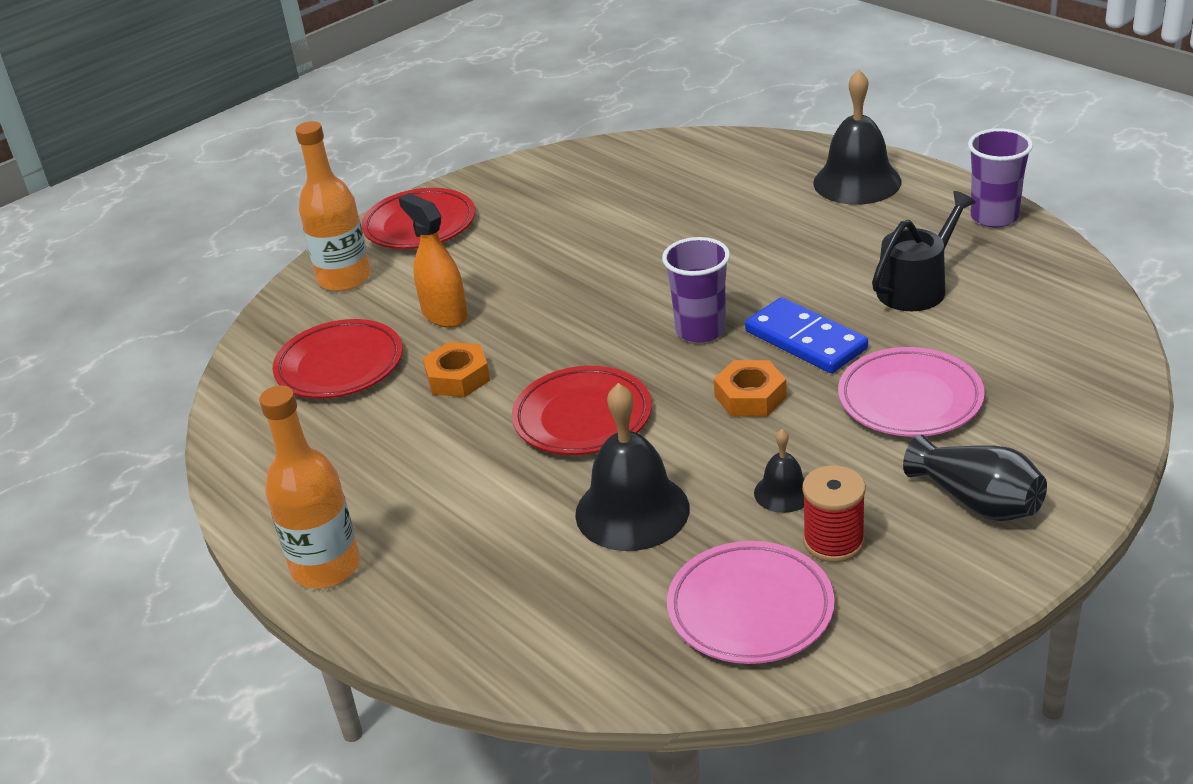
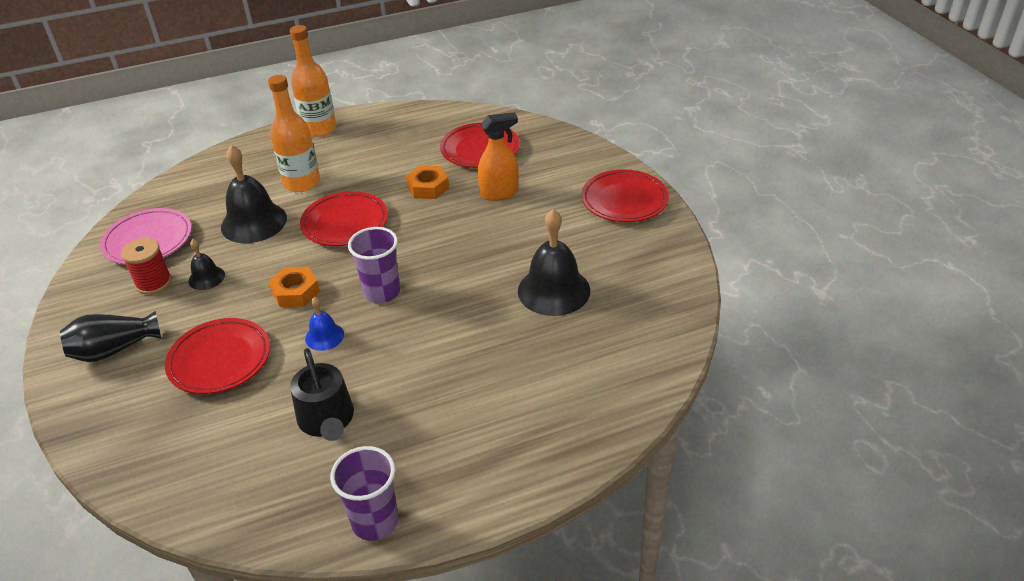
camera: 110 degrees right, 5 degrees up
(344, 278) = (577, 162): orange bottle -> orange bottle (302, 183)
(806, 340) = (324, 336): blue domino -> blue bell
(857, 182) = (508, 454): black bell -> black bell (554, 290)
(910, 399) = (220, 360): pink plate -> red plate

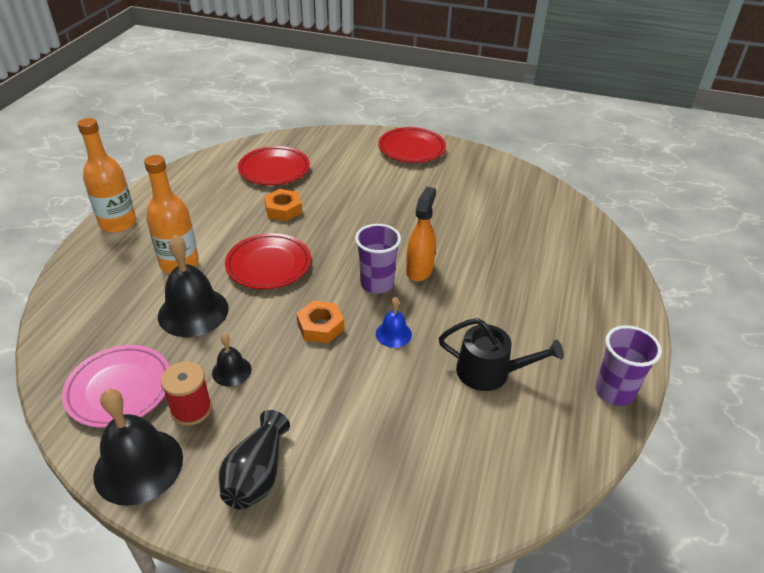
camera: 55 degrees left, 0 degrees up
(220, 360) = (355, 405): red plate -> none
(499, 193) = (336, 186): orange spray bottle -> orange spray bottle (419, 270)
(554, 290) = (465, 214): black bell -> black bell (138, 466)

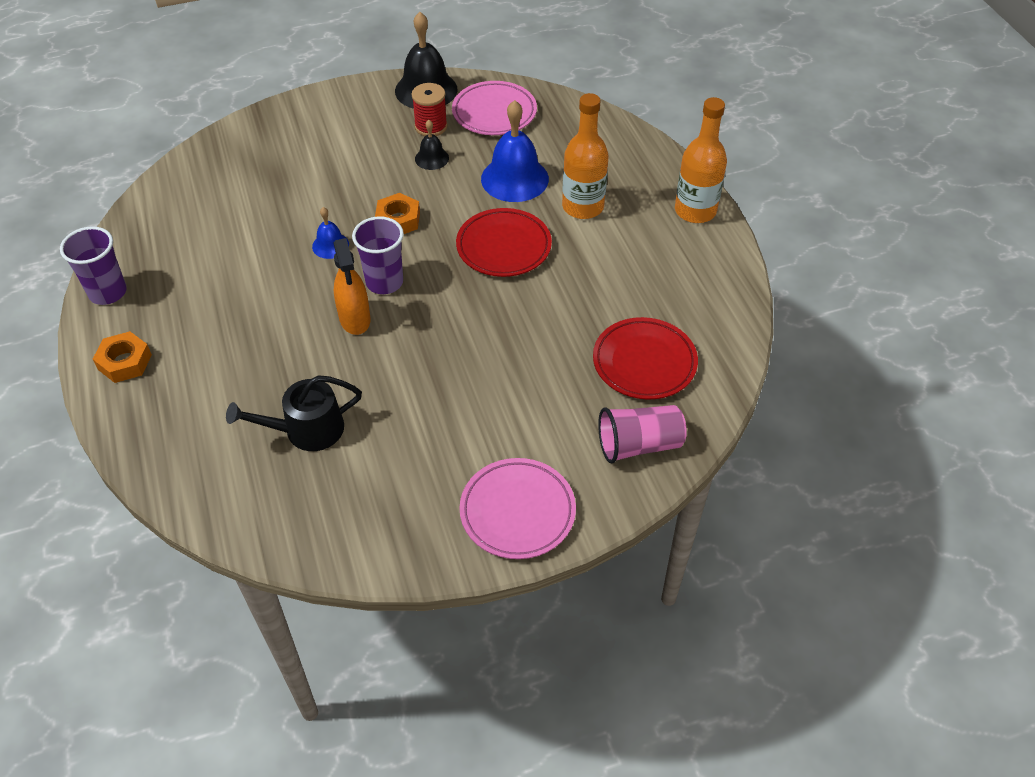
camera: 145 degrees right, 10 degrees up
(193, 312) = (514, 179): black bell -> blue bell
(257, 474) = (348, 119): black vase -> none
(283, 209) = (565, 313): orange nut -> orange nut (125, 362)
(324, 145) = (639, 445): none -> pink cup
(411, 149) = (517, 512): red plate -> pink plate
(489, 372) = (225, 256): black watering can -> black watering can (307, 430)

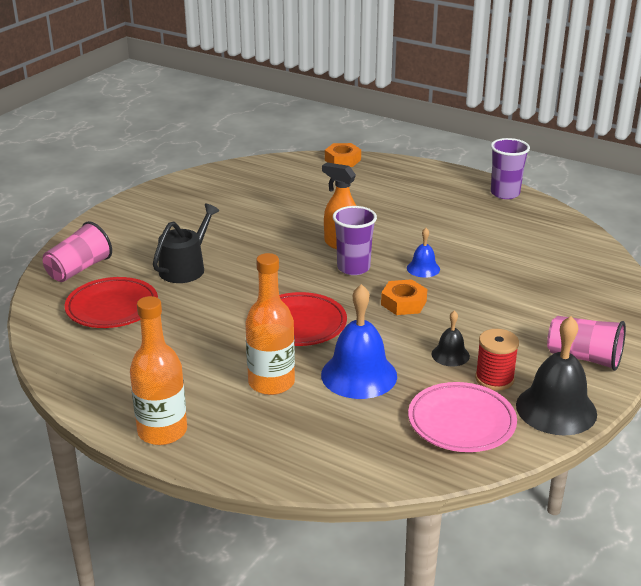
camera: 140 degrees right, 20 degrees down
(125, 362) = (435, 178): orange nut -> orange nut (342, 160)
(307, 430) = (292, 198): black watering can -> black watering can (185, 268)
(351, 108) = (584, 358): none -> pink cup
(517, 512) = (129, 218): pink plate -> none

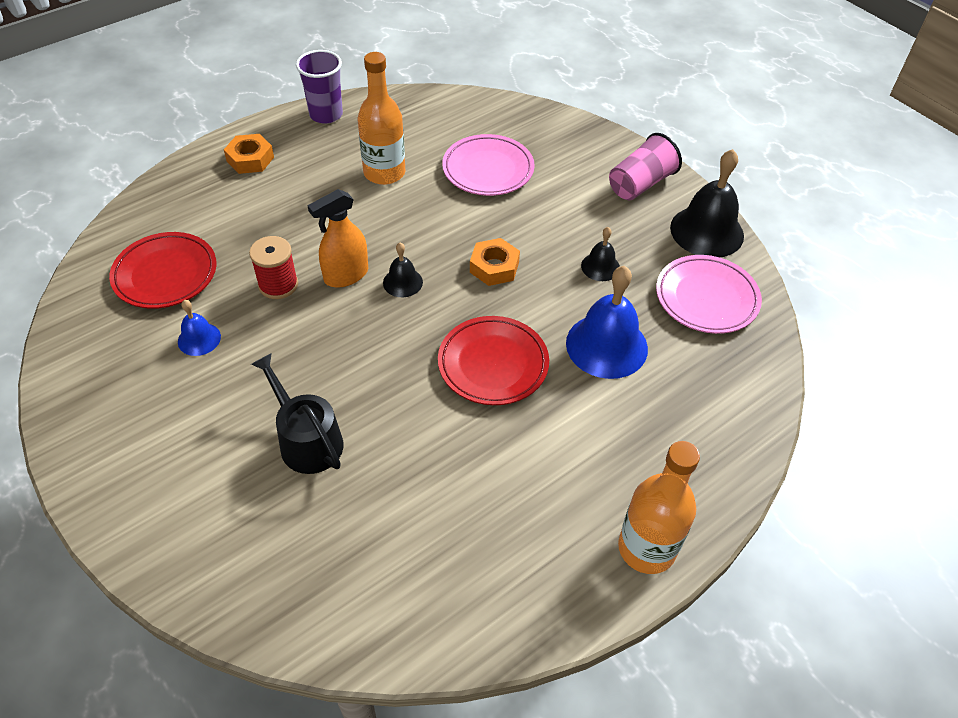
camera: 70 degrees left, 20 degrees up
(79, 269) = (233, 569): pink cup -> none
(112, 308) = (360, 546): red plate -> red plate (165, 274)
(271, 383) = (593, 422): orange bottle -> orange bottle (384, 173)
(342, 160) = (141, 207): orange nut -> orange nut (250, 159)
(353, 268) = (402, 282): purple cup -> black bell
(423, 268) = (437, 229): blue bell -> blue bell (199, 339)
(494, 379) = (650, 252): red spool -> red spool (278, 285)
(517, 275) = (488, 170): none -> pink plate

